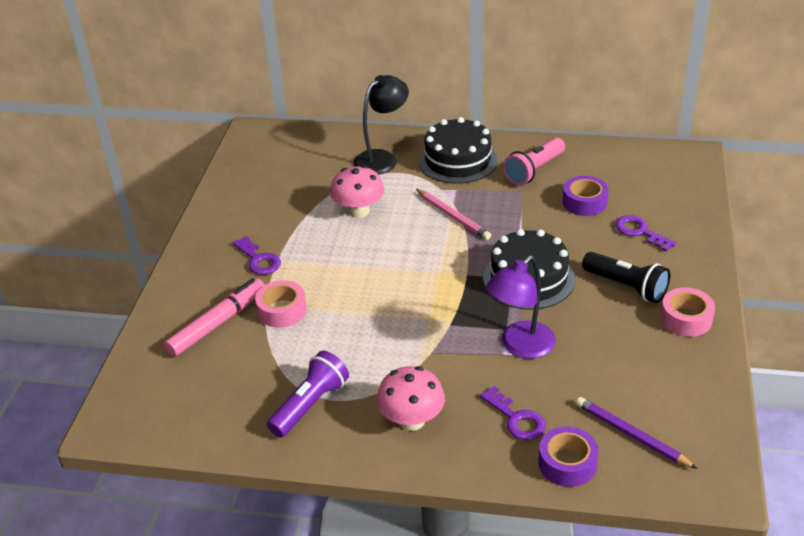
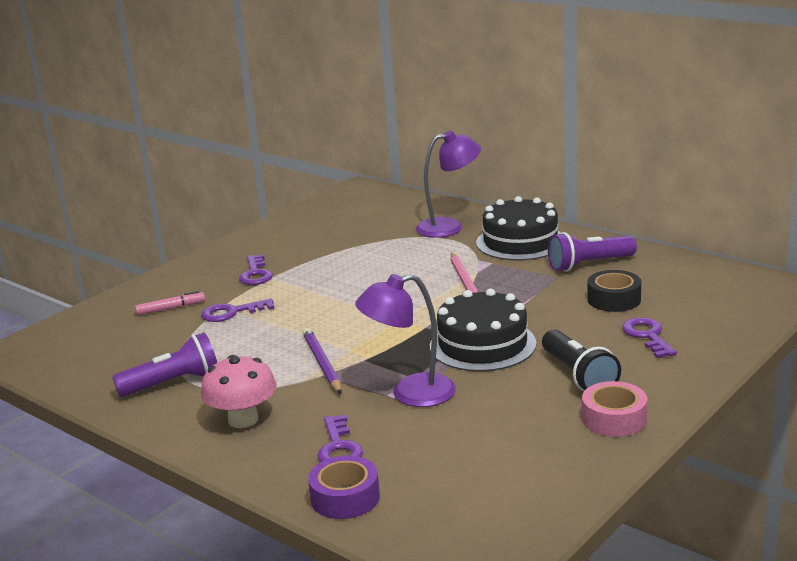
camera: 30 degrees right, 15 degrees down
(218, 323) = (171, 308): pink marker -> pink marker, size x0.56
(282, 310) = (231, 312): pink tape -> purple key
(358, 211) = (382, 259): pink mushroom -> none
(382, 158) = (449, 227): black lamp -> purple lamp
(534, 171) = (589, 264): pink flashlight -> purple flashlight
(584, 202) = (614, 299): purple tape -> black tape
(631, 435) = (438, 496): purple pencil -> purple pencil (322, 364)

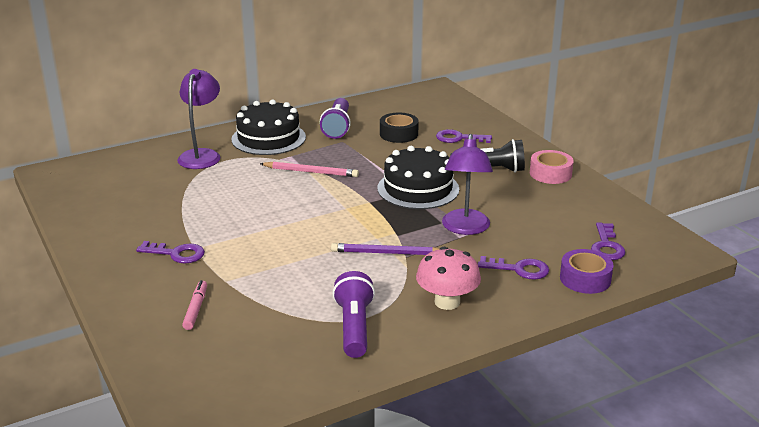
camera: 70 degrees left, 5 degrees up
(231, 312) = (245, 278): purple key -> purple key (606, 246)

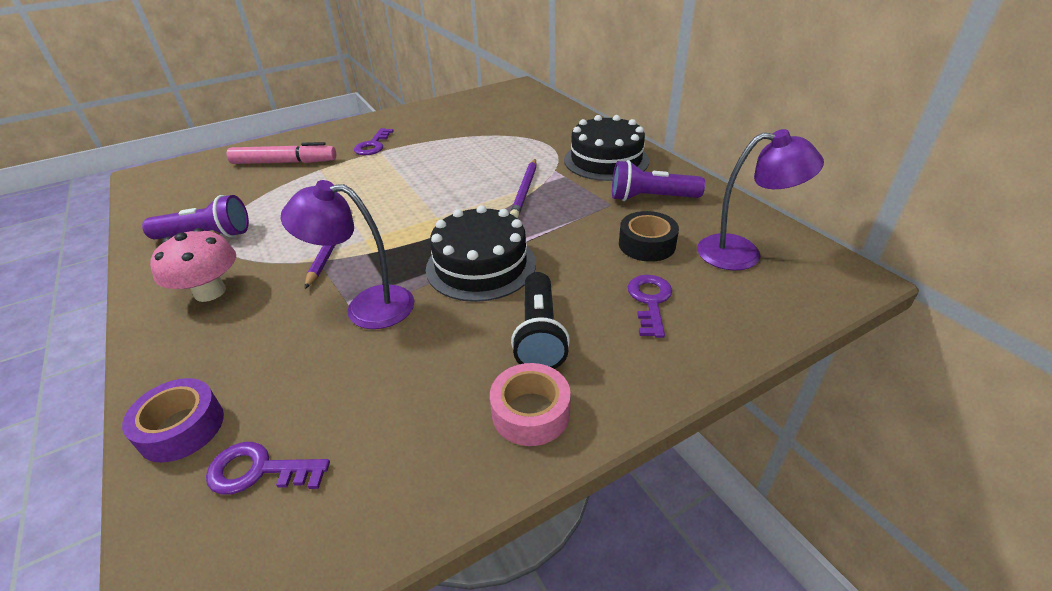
camera: 90 degrees right, 10 degrees up
(196, 309) = (284, 162): pink marker -> pink marker, size x1.80
(202, 155) = (558, 133): purple lamp -> purple lamp (742, 253)
(311, 172) = (525, 190): pink pencil -> purple pencil
(519, 269) = (244, 355): purple key -> none

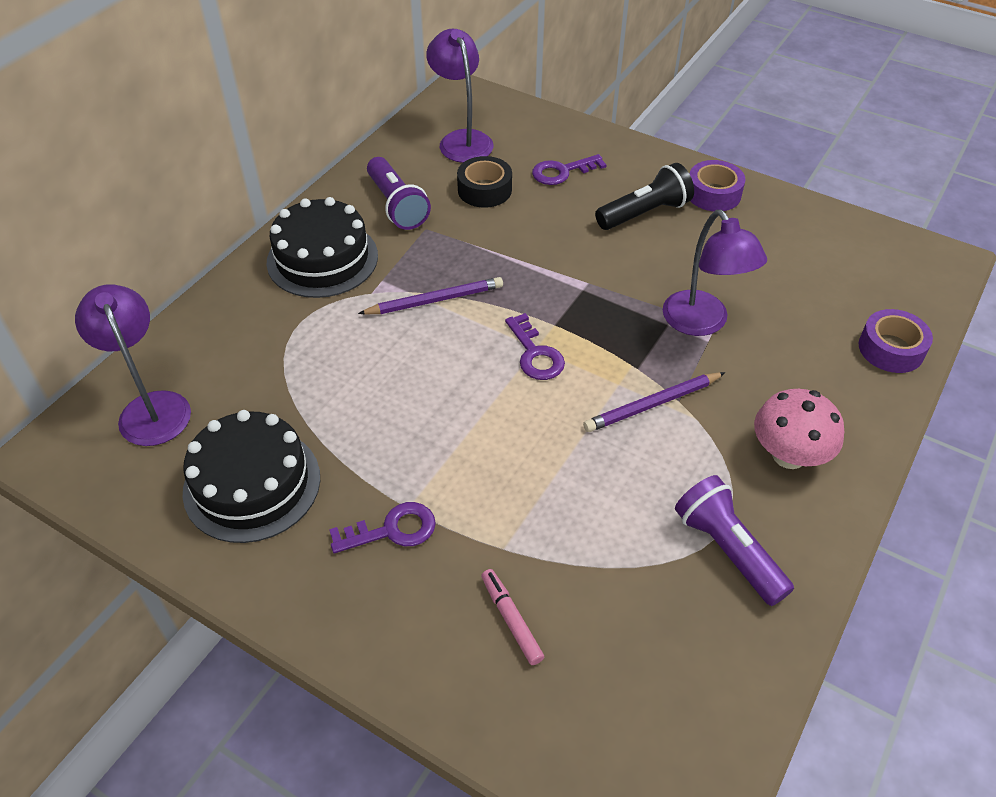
camera: 120 degrees left, 10 degrees up
(259, 470) = (867, 287): purple key -> purple key (535, 354)
(284, 162) = (511, 619): pink marker -> pink marker, size x0.56
(481, 265) = (591, 277): black cake -> black cake (252, 484)
(523, 105) = (151, 407): none -> purple lamp
(530, 412) = (713, 194): pink tape -> purple tape

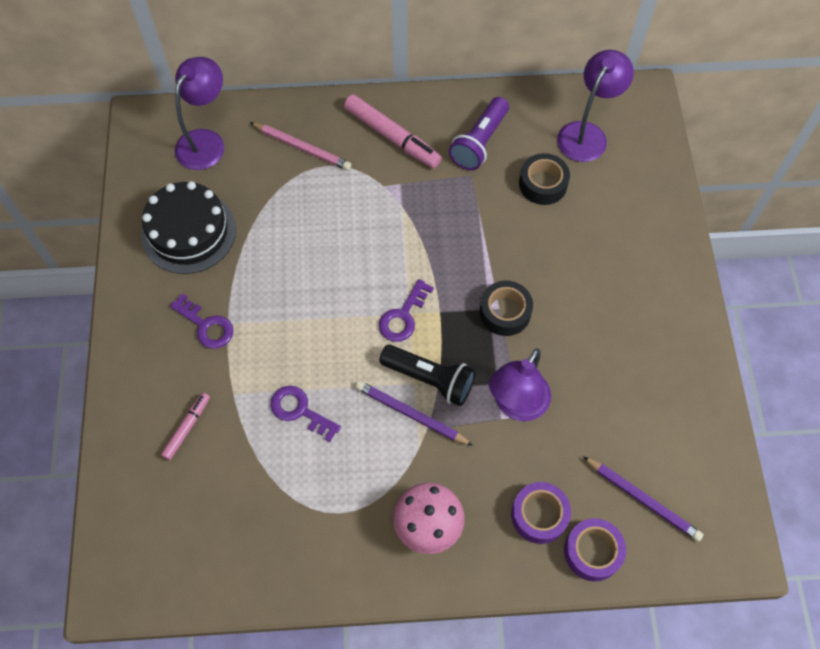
camera: 55 degrees right, 15 degrees up
(256, 331) = (302, 148): none -> pink pencil
(322, 259) = (392, 137): black cake -> pink marker
(435, 300) = (406, 226): purple pencil -> purple pencil (642, 499)
(562, 172) = (608, 220): purple key -> purple key (300, 411)
(596, 281) = (505, 312): none -> black tape
(644, 213) = (608, 303): black flashlight -> black flashlight (430, 379)
(713, 194) = (674, 339): purple tape -> purple tape (539, 515)
(727, 550) = (318, 524): purple flashlight -> none

